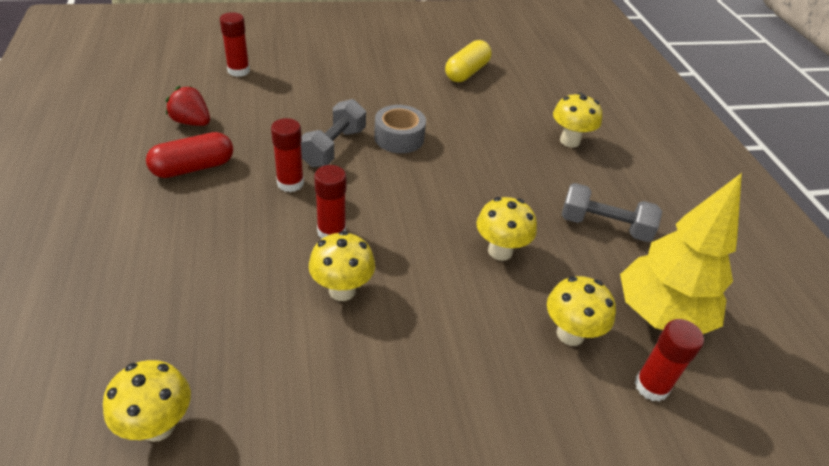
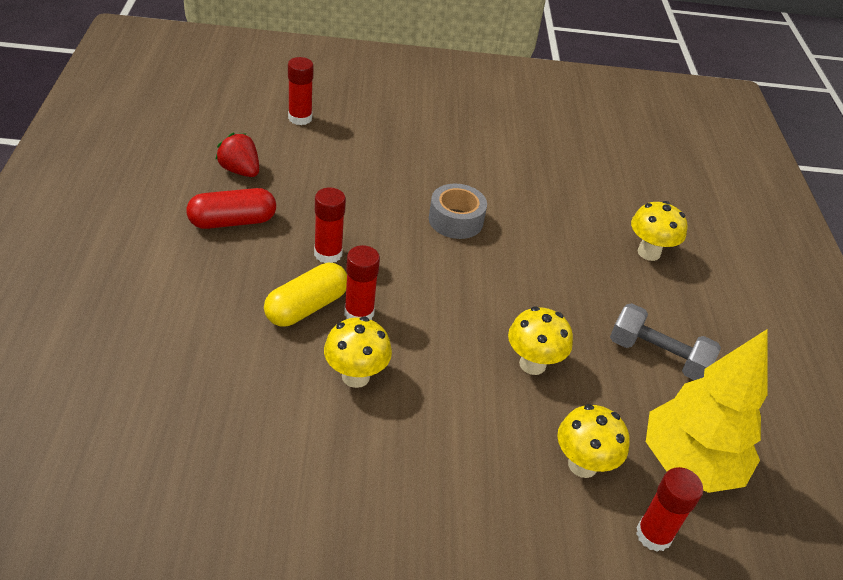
camera: 10 degrees right, 0 degrees up
(158, 426) = (153, 474): yellow mushroom -> none
(333, 147) = (382, 221): grey dumbbell -> none
(467, 72) = (552, 153): yellow capsule -> yellow capsule (306, 307)

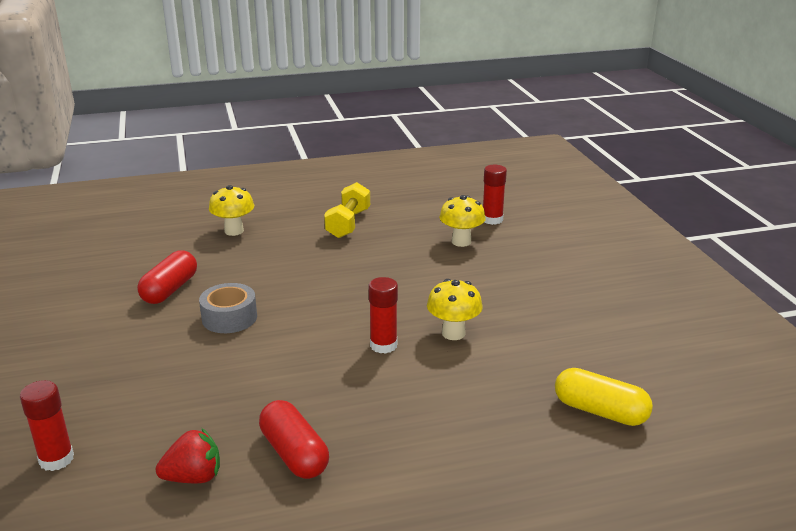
camera: 100 degrees left, 15 degrees down
(240, 171) = (193, 477): red strawberry -> red strawberry turned 135 degrees counterclockwise
(306, 307) = (393, 373): yellow capsule -> yellow capsule (600, 411)
(328, 254) = (315, 378): red glue stick -> none
(523, 192) = (170, 290): none -> red capsule
(532, 364) = (387, 265): yellow mushroom -> none
(658, 356) = (348, 223): grey dumbbell -> yellow dumbbell
(689, 464) = (433, 212): yellow tree -> none

